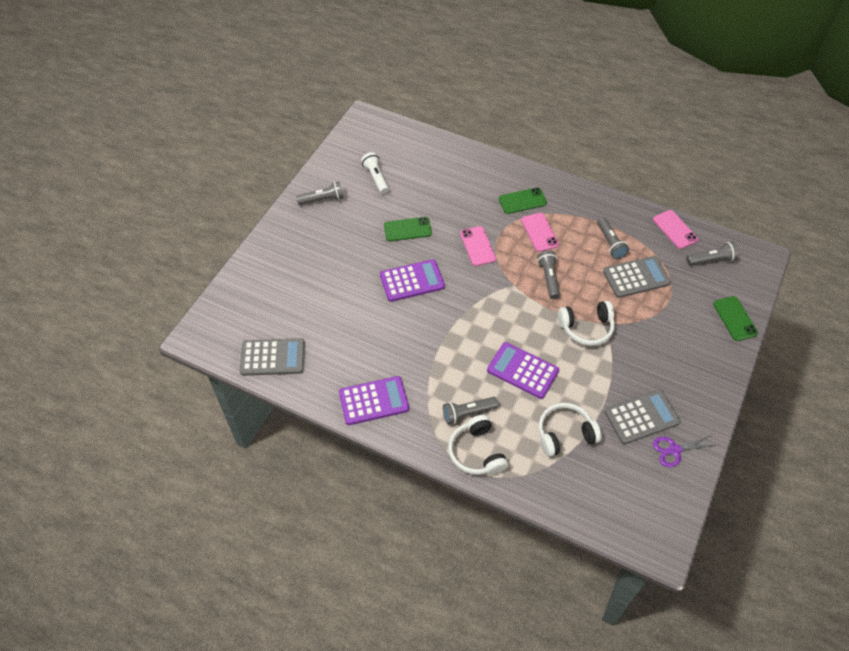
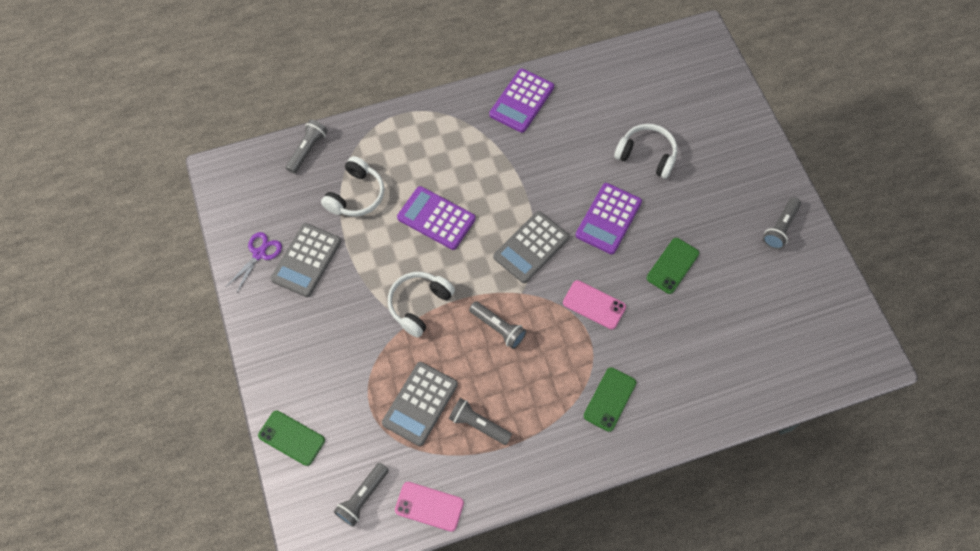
camera: 135 degrees right, 10 degrees up
(272, 357) = (631, 69): grey calculator -> grey calculator (531, 247)
(376, 178) = (769, 295): white flashlight -> none
(468, 413) = (444, 150): grey flashlight -> grey flashlight (307, 150)
(477, 452) = (409, 128): white headphones -> white headphones (646, 155)
(522, 371) = (436, 218): purple calculator -> purple calculator turned 135 degrees counterclockwise
(539, 232) = (556, 374): pink phone -> none

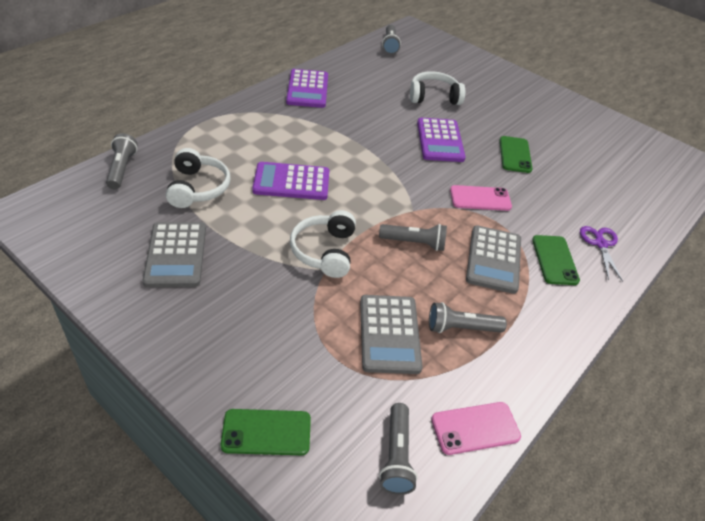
camera: 35 degrees left, 20 degrees down
(259, 254) = (115, 267): purple scissors -> purple scissors (600, 244)
(531, 247) = (394, 177): grey calculator -> grey calculator (493, 259)
(780, 228) = (564, 112): grey flashlight -> grey flashlight (390, 45)

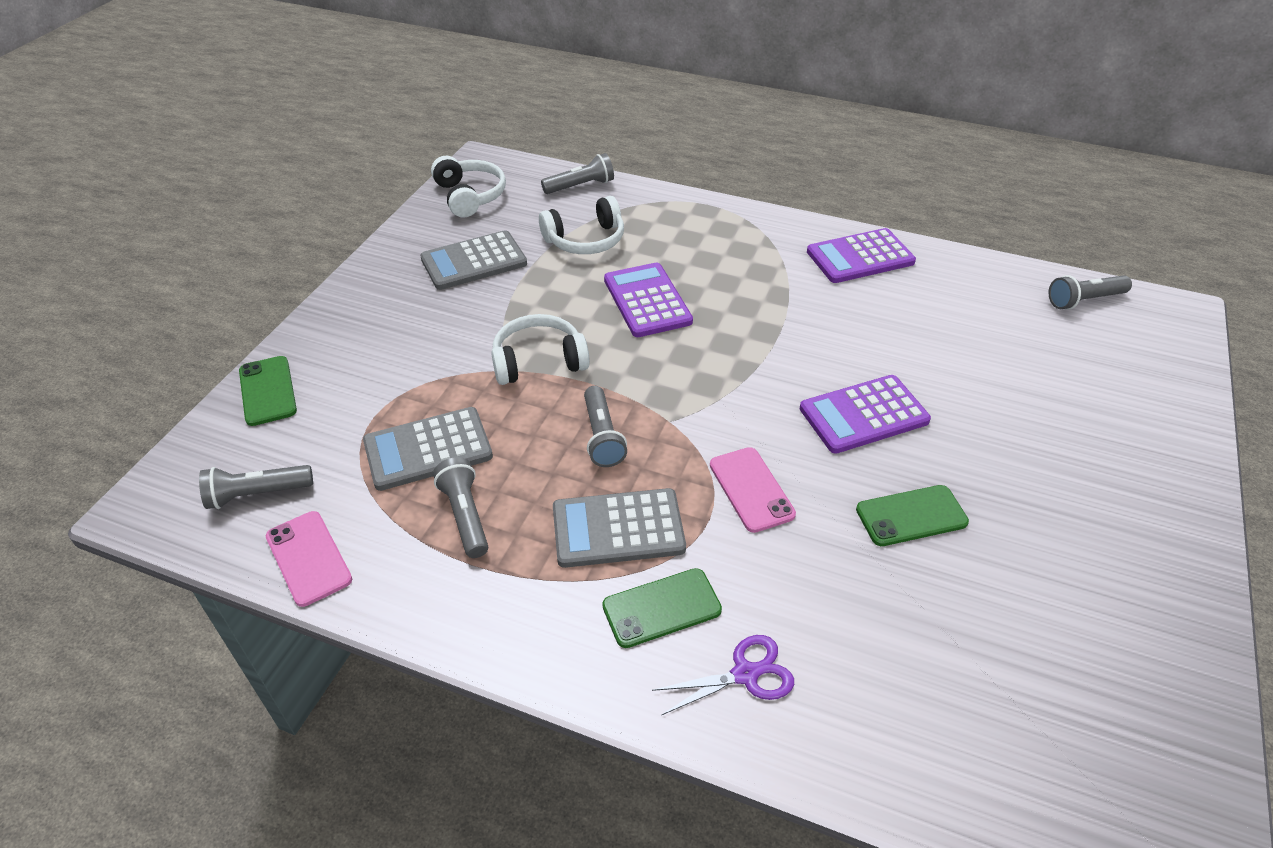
camera: 75 degrees right, 0 degrees up
(434, 97) = (983, 383): white headphones -> white headphones (469, 196)

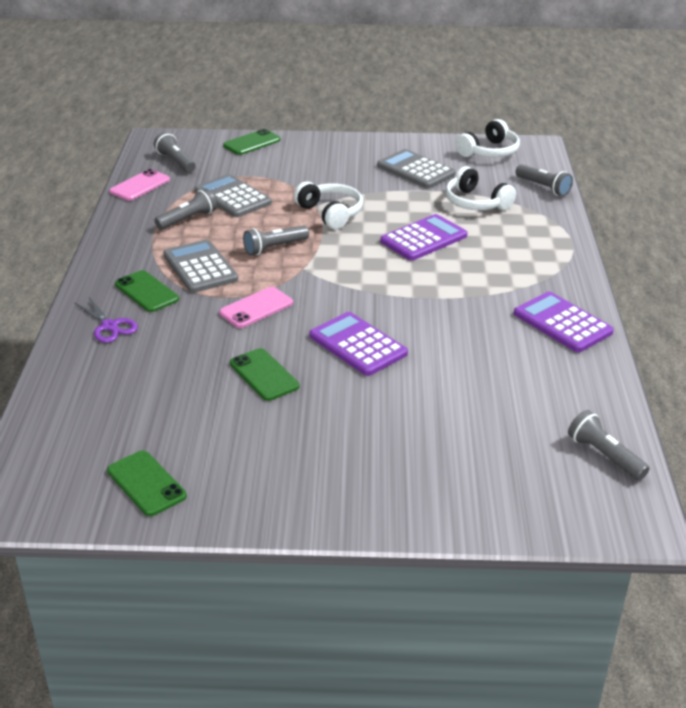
camera: 70 degrees right, 10 degrees down
(1138, 690) = (146, 483): none -> green phone

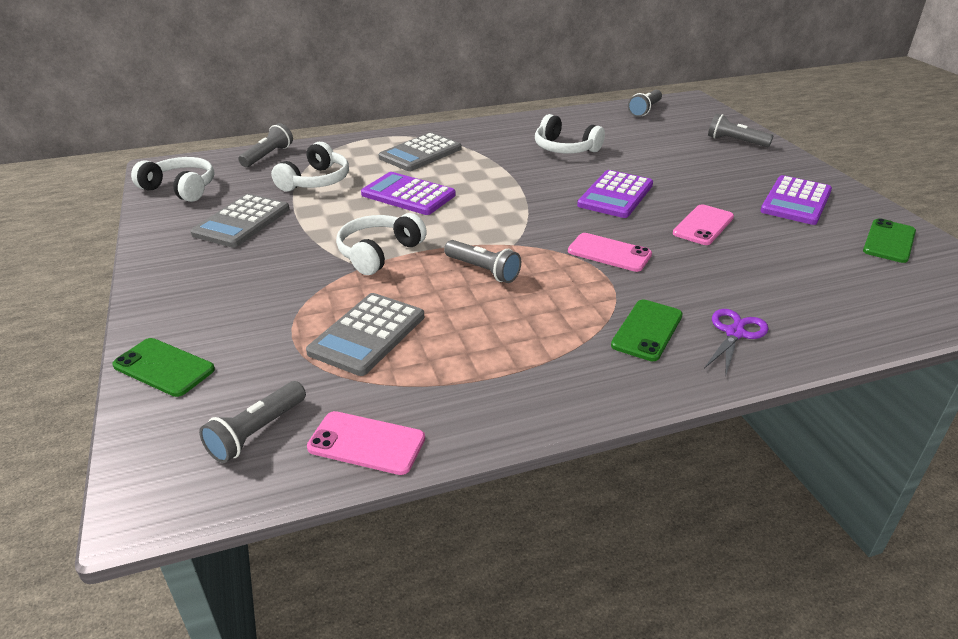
camera: 110 degrees left, 0 degrees up
(187, 219) = (453, 354): grey flashlight -> grey flashlight (735, 141)
(200, 267) = (564, 308): grey calculator -> grey calculator (420, 153)
(264, 375) = (703, 225): green phone -> pink phone
(492, 348) = (565, 148): none -> white headphones
(562, 323) = (508, 130): purple calculator -> purple calculator (796, 201)

